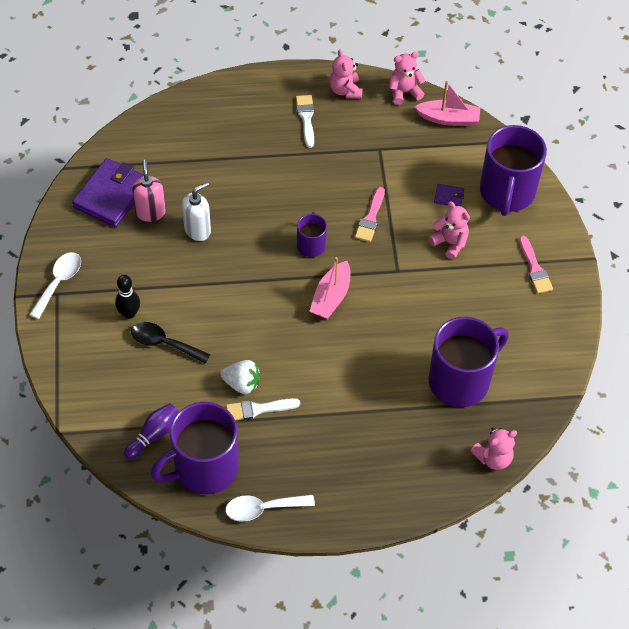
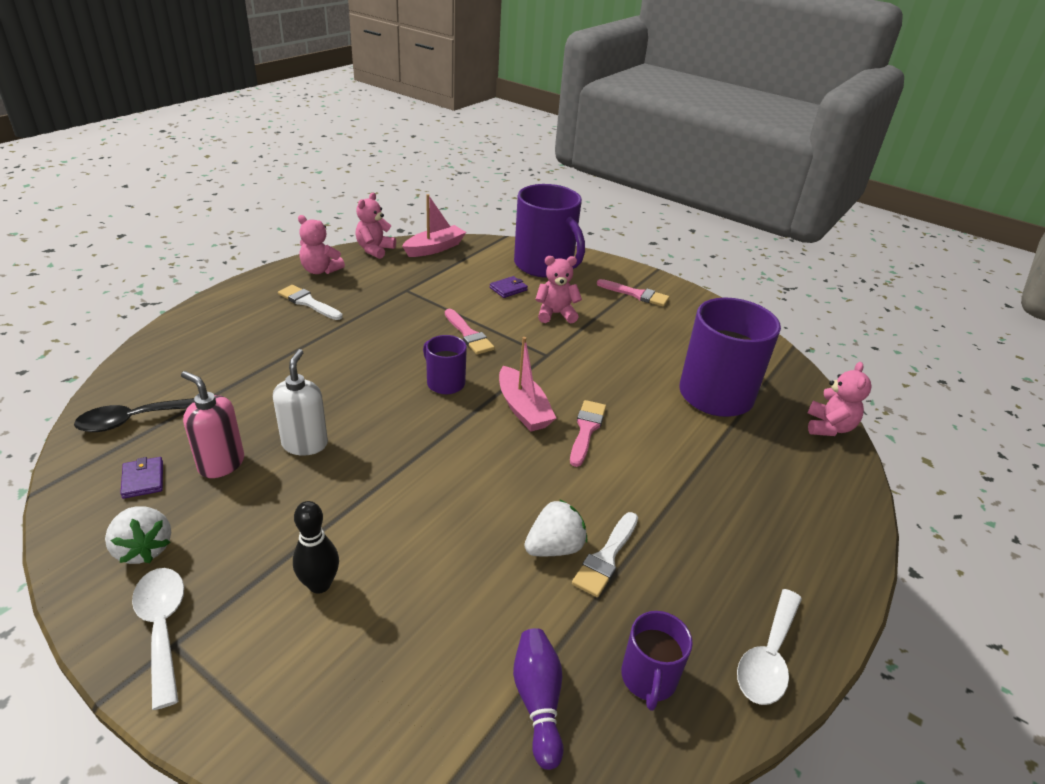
camera: 50 degrees left, 20 degrees down
(82, 237) = (144, 549): none -> white strawberry
(111, 195) = (143, 479): purple wallet -> purple wallet, size x0.43
(164, 343) = (409, 581): black spoon -> black spoon (133, 420)
(204, 468) = (648, 678): purple mug -> purple mug, size x0.50
(346, 338) = (586, 430): none -> pink brush

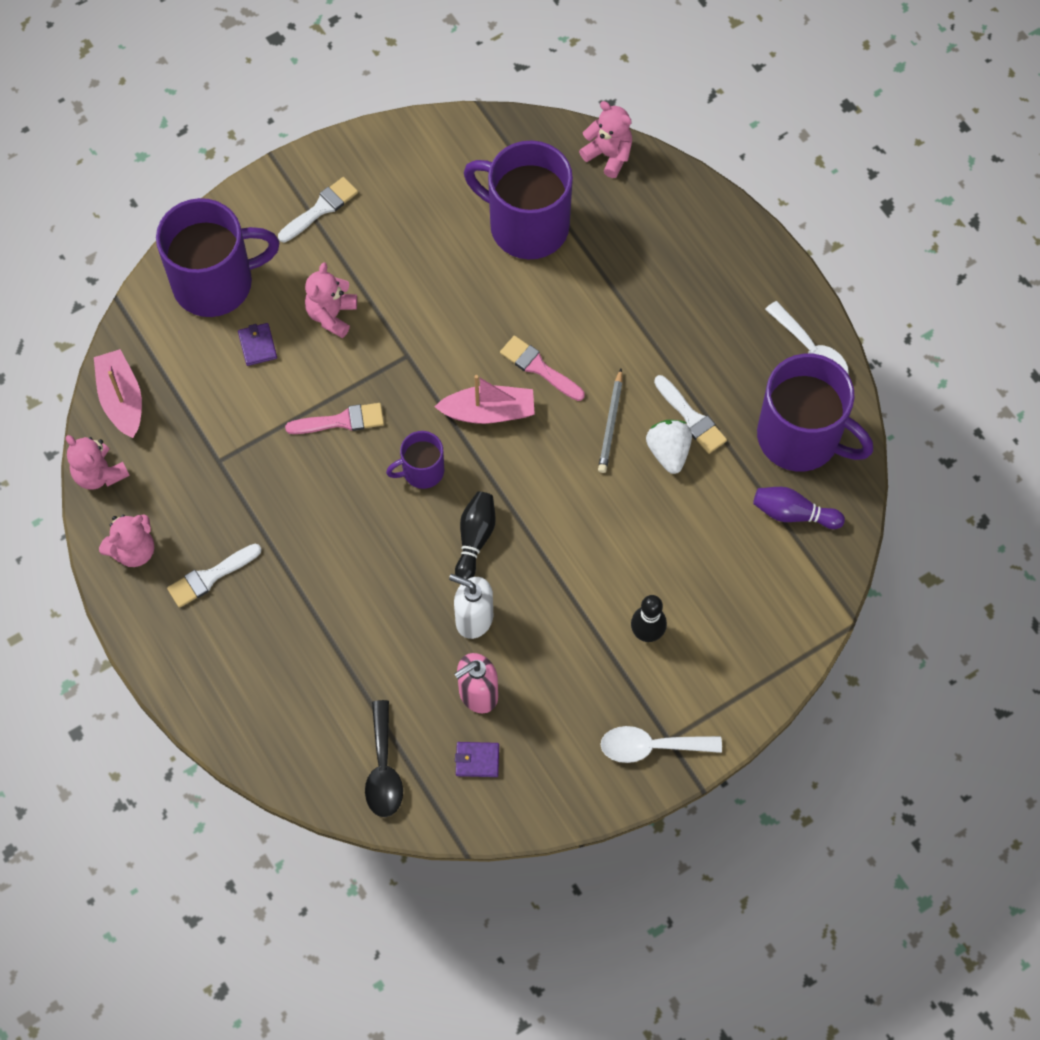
camera: 65 degrees left, 30 degrees up
(144, 549) = (565, 759): white strawberry -> none
(390, 427) = (475, 539): none -> black bowling pin
(559, 493) = (611, 424): none -> grey pencil
(636, 294) = (321, 209): pink brush -> white brush
(648, 678) = (800, 437): purple mug -> purple mug, size x2.01

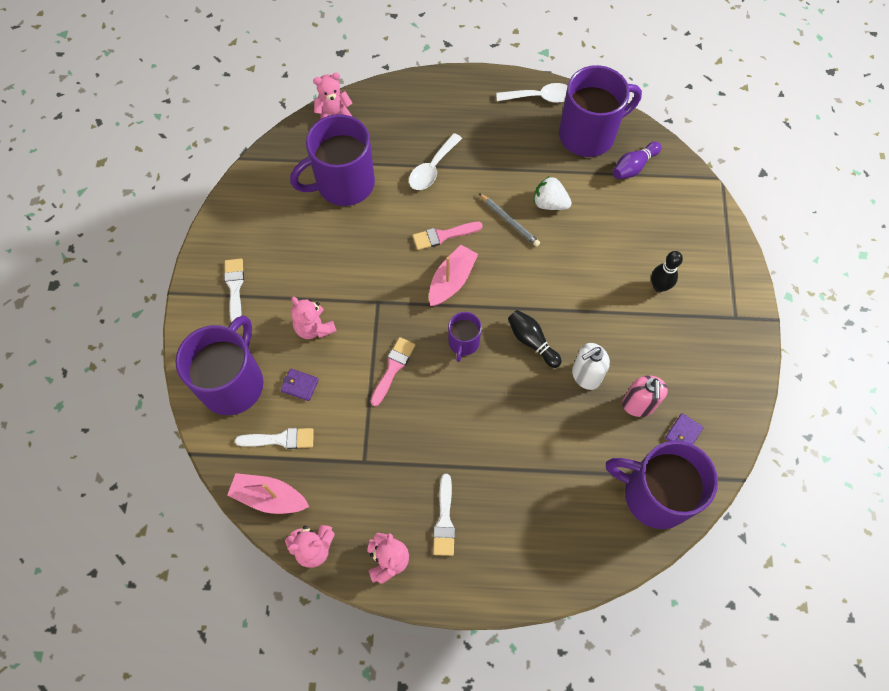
camera: 55 degrees left, 0 degrees up
(383, 769) = (655, 494): black spoon -> purple mug
(651, 747) = (734, 330): white spoon -> white spoon (432, 169)
(691, 418) = (536, 179): white brush -> white brush (280, 439)

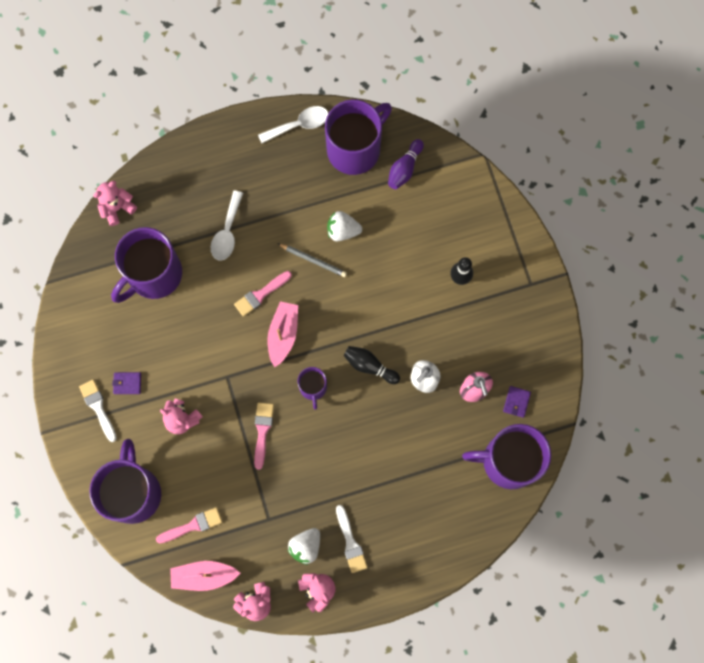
camera: 20 degrees left, 10 degrees up
(280, 439) = (193, 525): white brush -> pink brush
(300, 385) = (190, 474): purple wallet -> purple wallet (127, 383)
(393, 506) = (305, 546): none -> white strawberry

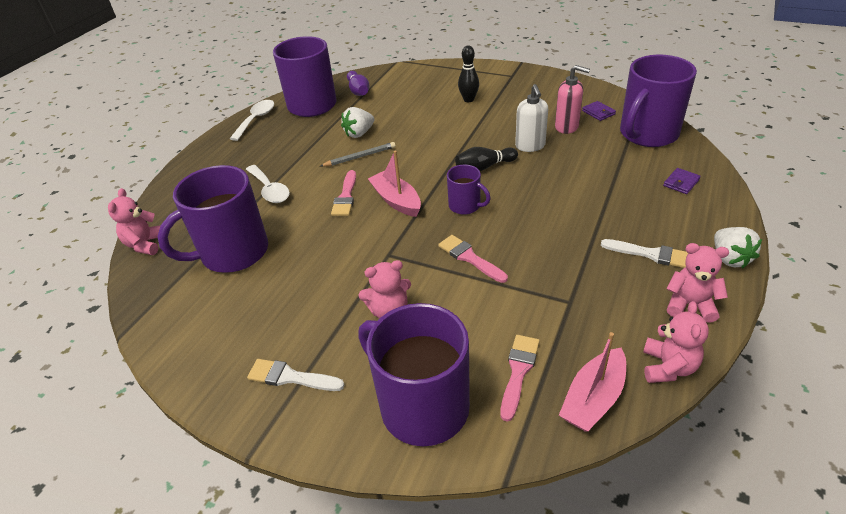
camera: 45 degrees left, 35 degrees down
(127, 383) = (299, 334): purple wallet -> purple wallet (681, 183)
(153, 274) = (233, 253): purple mug -> purple mug turned 60 degrees clockwise
(305, 546) = (628, 288): white strawberry -> white strawberry (730, 258)

